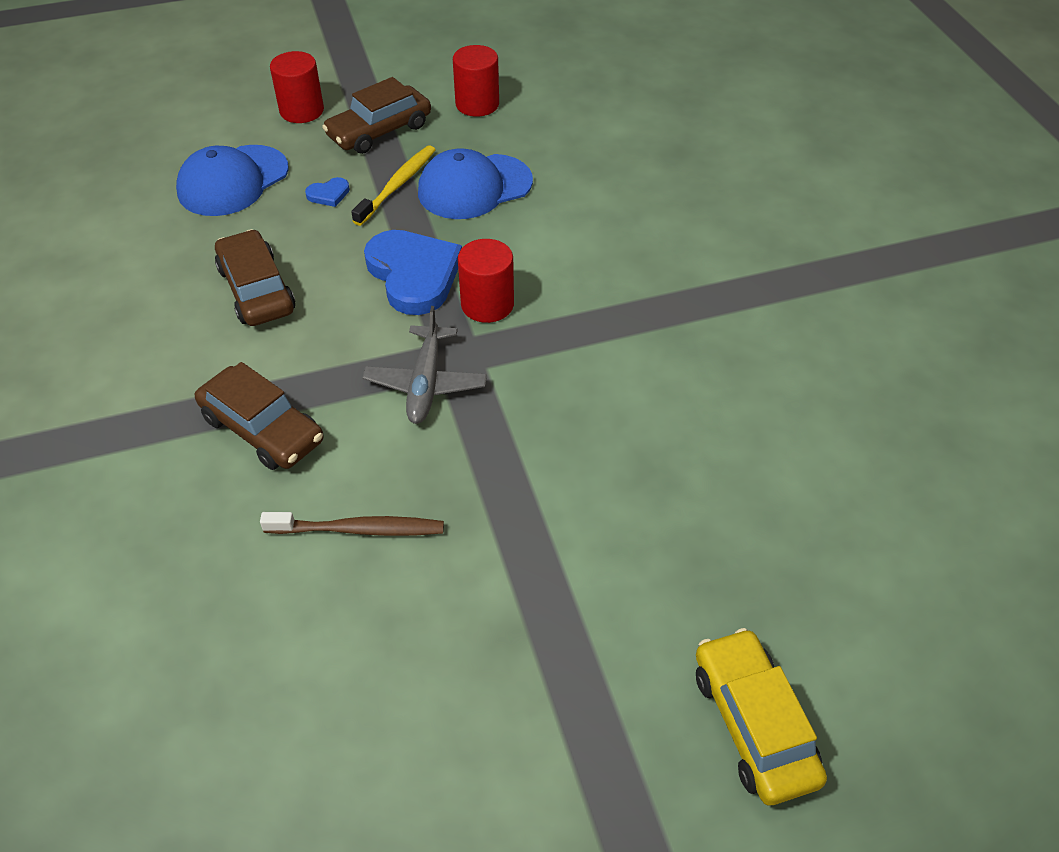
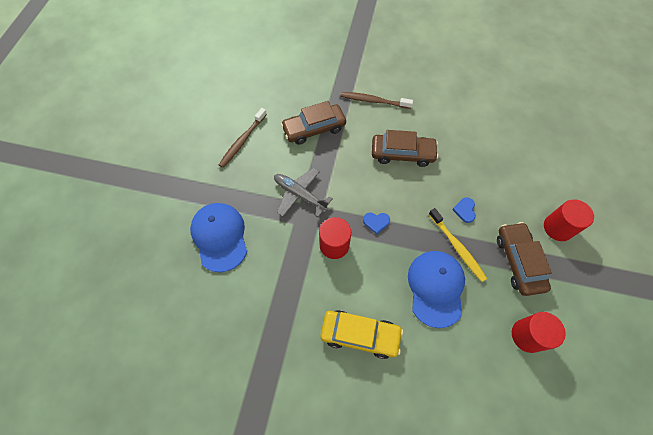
camera: 120 degrees right, 15 degrees up
(143, 369) = (374, 101): none -> brown toothbrush
(233, 181) = (497, 171): blue cap -> blue cap (220, 237)
(414, 274) = (376, 222): blue heart -> blue heart, size x0.42
(754, 724) = (68, 223): yellow car -> yellow car (360, 335)

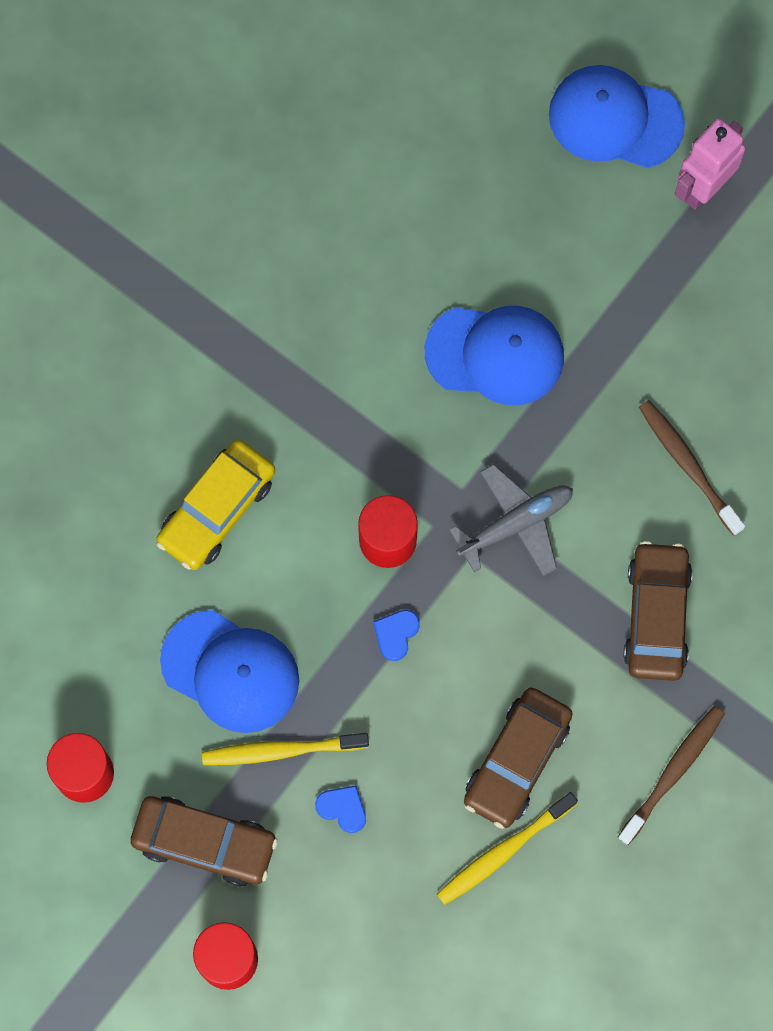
camera: 115 degrees right, 10 degrees up
(73, 233) = (615, 119): none -> blue cap
(103, 183) = (703, 187): none -> pink robot
(441, 144) = (504, 851): none -> yellow toothbrush

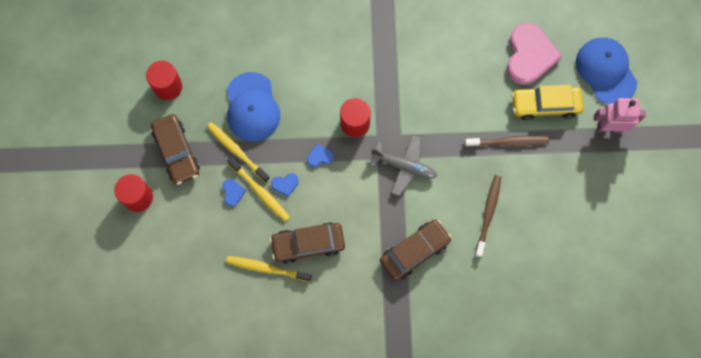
camera: 50 degrees right, 0 degrees up
(217, 510) = (312, 51): yellow car -> yellow car (545, 105)
(375, 767) = (260, 191): none -> yellow toothbrush
(396, 720) = (285, 184): none -> blue heart
(495, 354) = (466, 103): blue cap -> none
(499, 204) = (529, 55): none -> pink heart
(673, 773) = (355, 310): brown toothbrush -> brown toothbrush (508, 142)

